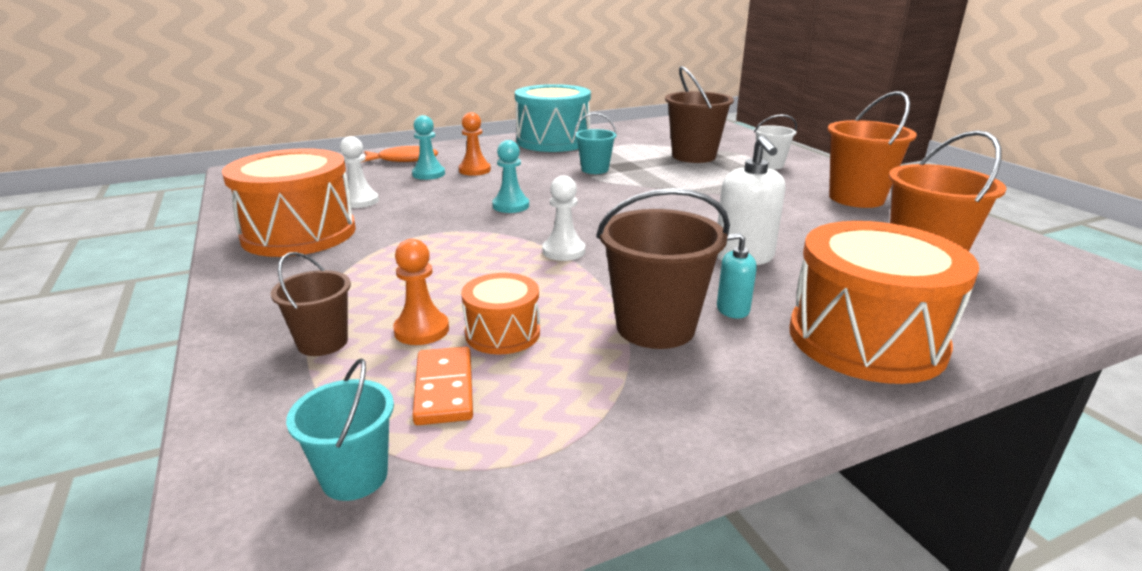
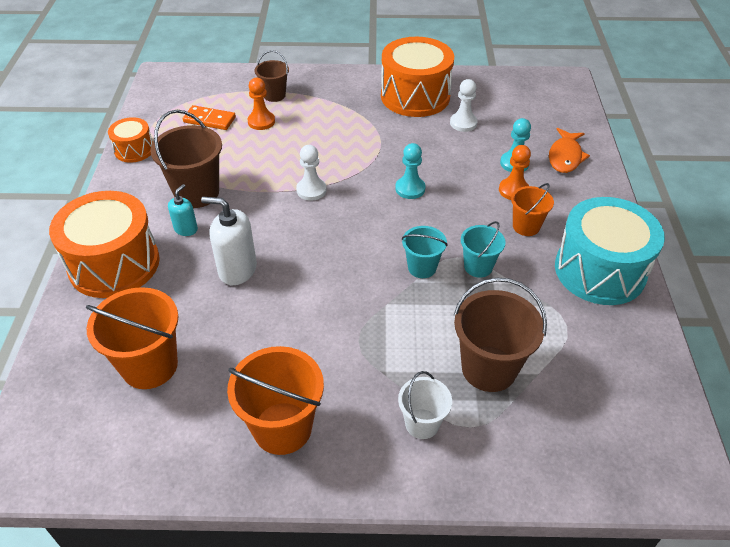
camera: 115 degrees right, 20 degrees up
(354, 476) = (180, 95): turquoise bucket -> turquoise bucket (422, 267)
(502, 333) = (237, 143): orange drum -> orange drum (134, 150)
(524, 162) = (526, 226): none -> orange bucket

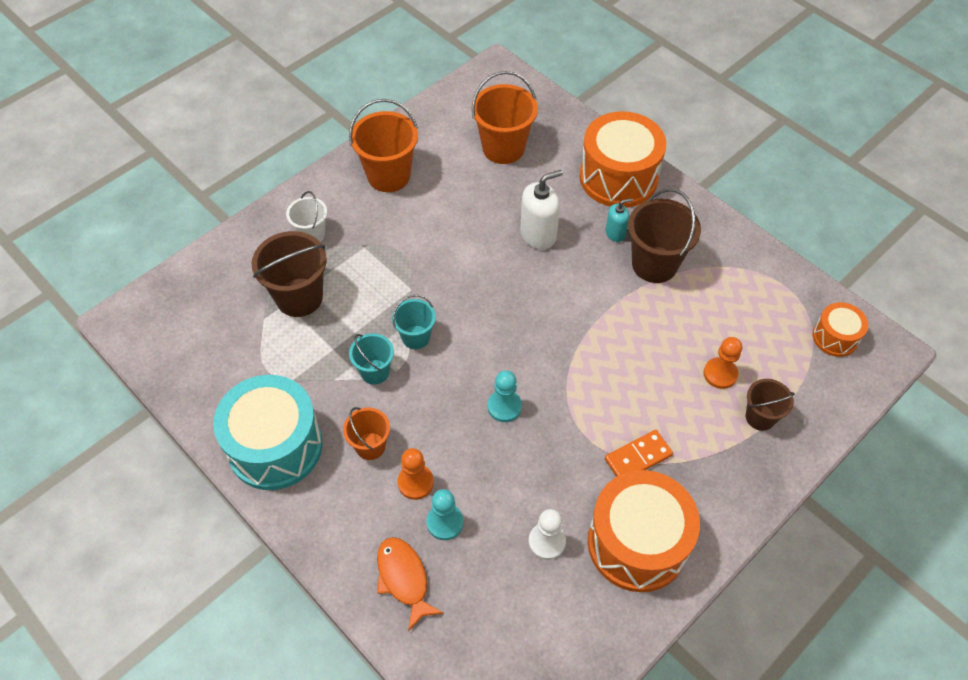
camera: 135 degrees right, 10 degrees up
(134, 150) = (760, 259): orange drum -> orange drum (835, 337)
(186, 229) = (615, 233): turquoise soap dispenser -> turquoise soap dispenser turned 90 degrees counterclockwise
(209, 120) = (761, 337): orange domino -> orange domino (638, 457)
(311, 190) = (578, 338): white pawn -> none

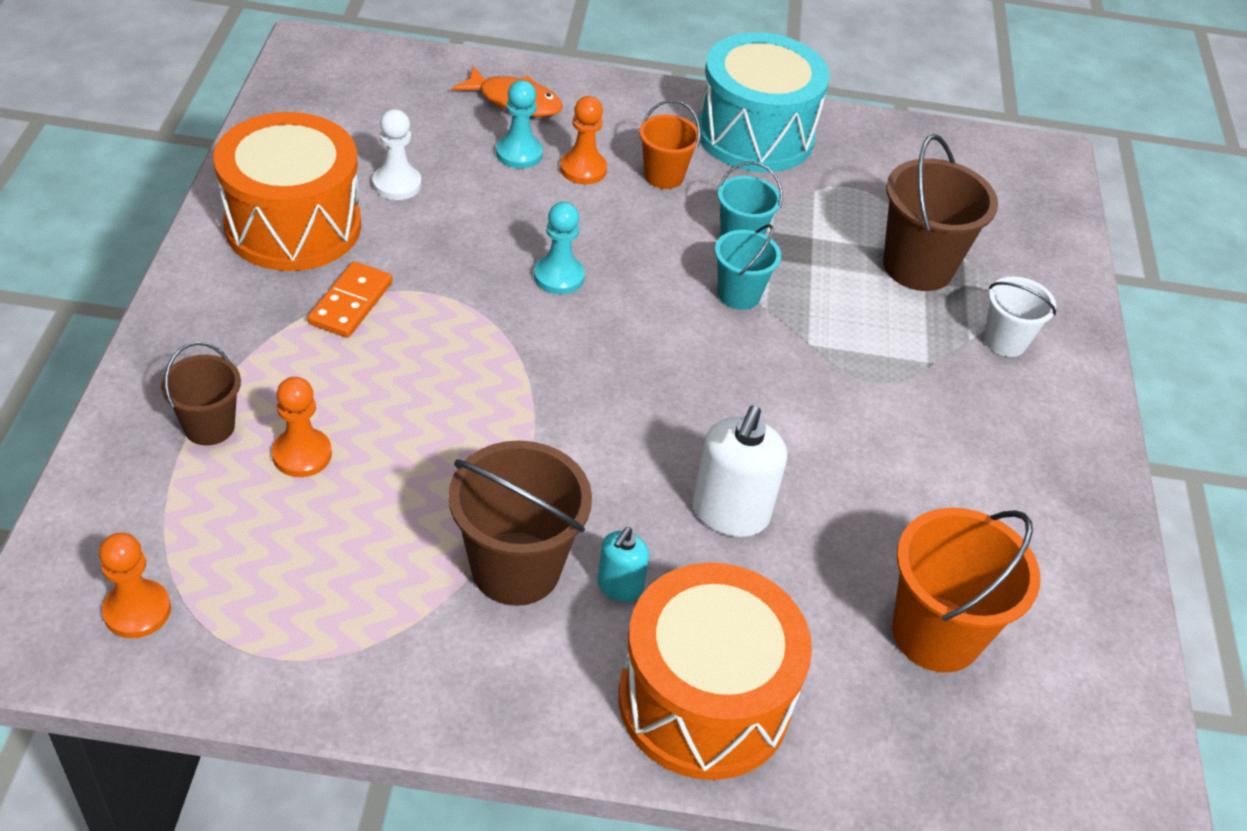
camera: 135 degrees right, 10 degrees down
(388, 176) = (1028, 476): orange bucket -> none
(835, 337) = (137, 610): orange drum -> orange pawn

